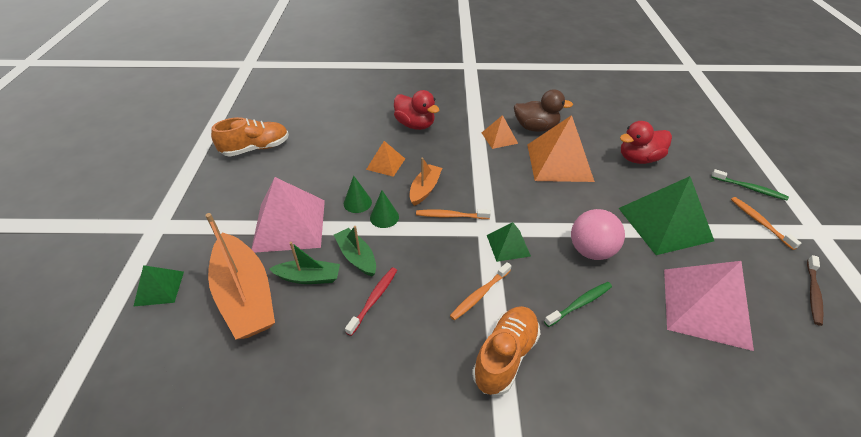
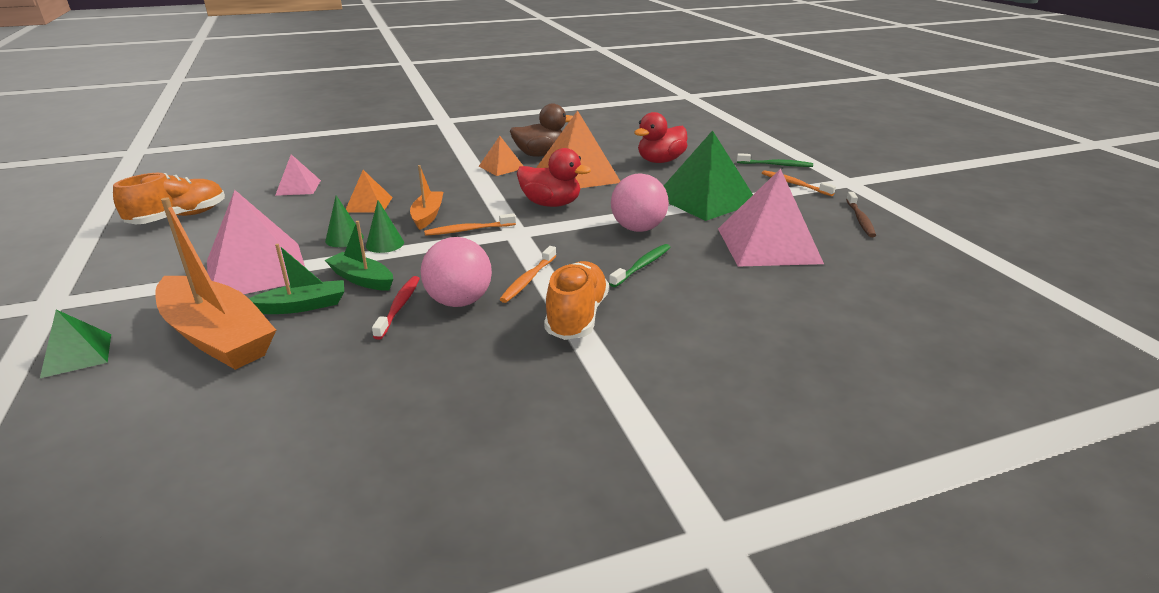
camera: 20 degrees left, 15 degrees down
(342, 131) = (298, 187): none -> pink pyramid
(415, 125) = (394, 171): red duck -> red duck (551, 204)
(419, 307) = (459, 301): none -> pink ball
(508, 245) = (545, 240): green pyramid -> none

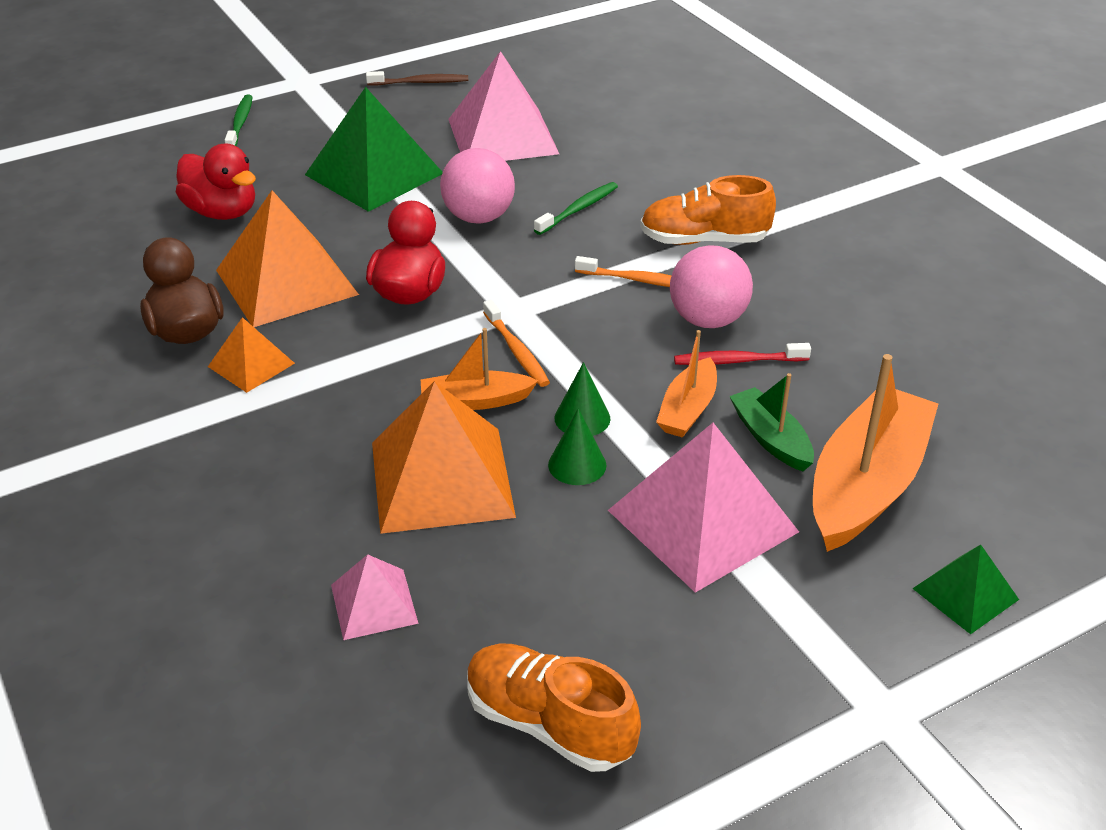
camera: 100 degrees left, 10 degrees up
(362, 279) = (688, 409): green boat -> orange boat
(369, 204) = (442, 478): orange pyramid -> orange pyramid, size x1.94
(642, 266) = (578, 209): green toothbrush -> green toothbrush turned 105 degrees clockwise
(794, 184) = (314, 114): orange toothbrush -> none

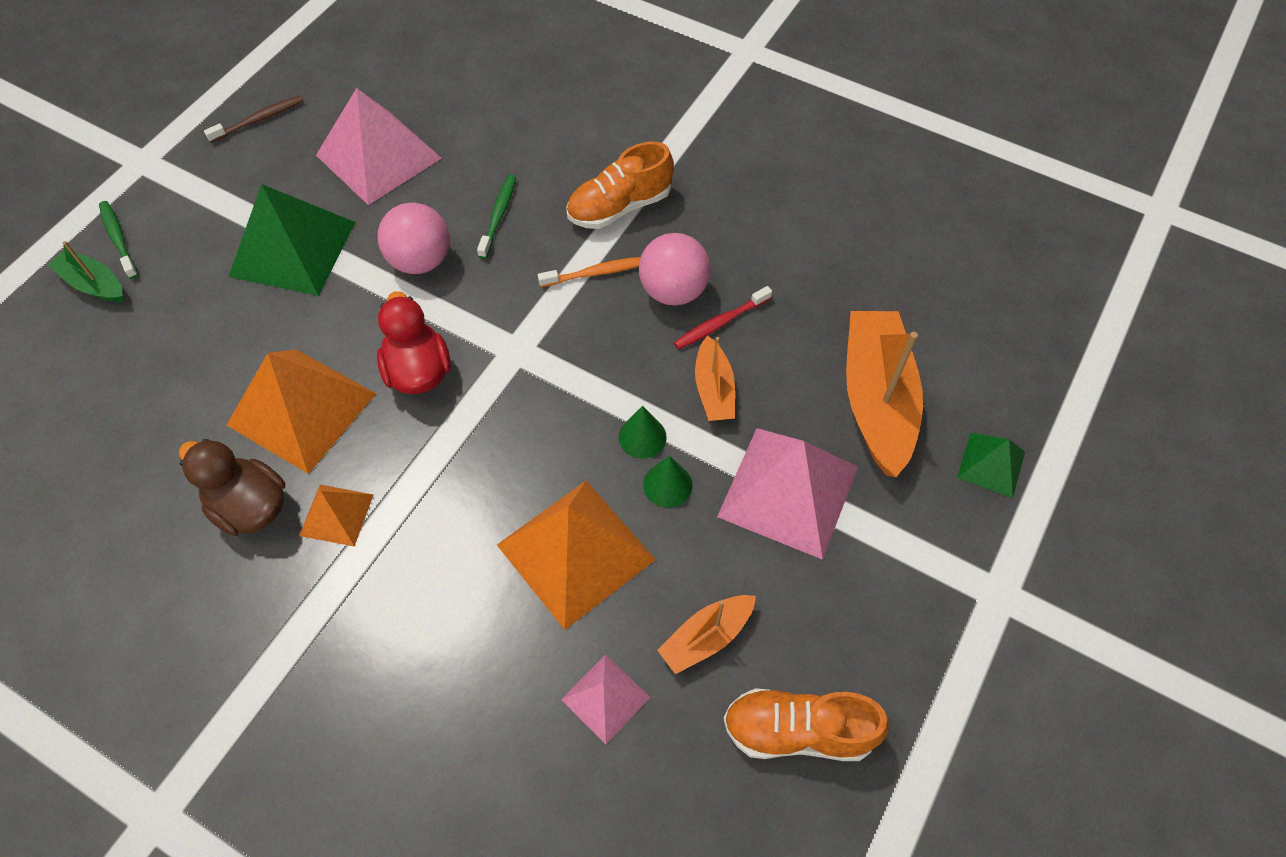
camera: 30 degrees left, 20 degrees up
(222, 212) = (182, 355): red duck -> none
(475, 401) = (549, 460): orange boat -> orange boat (706, 637)
(516, 351) = (548, 393): orange toothbrush -> none
(771, 438) = (788, 388): green boat -> green boat (94, 284)

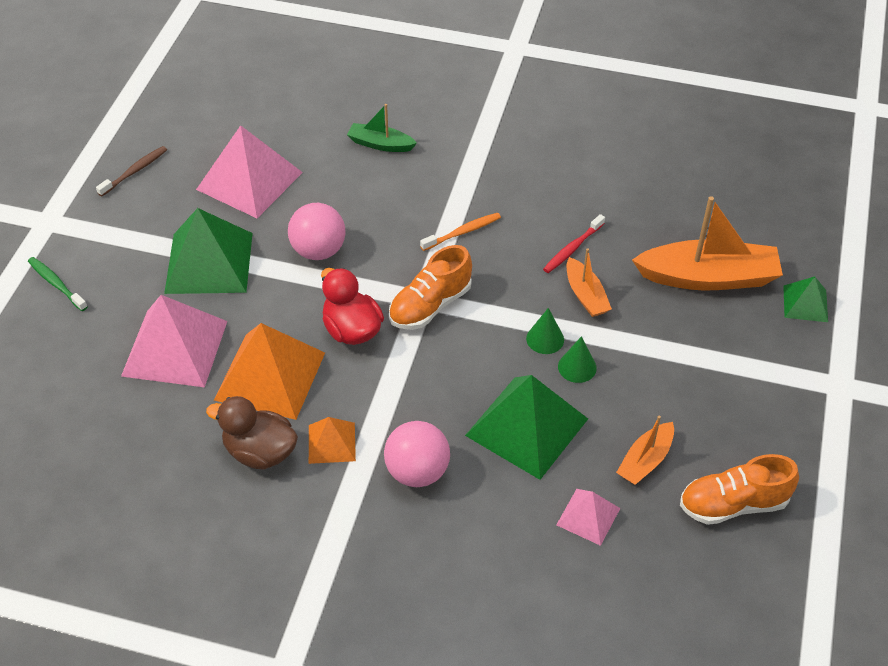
camera: 15 degrees left, 10 degrees down
(94, 284) = (52, 321): green boat -> green boat (380, 144)
(498, 215) = (367, 206): green toothbrush -> none
(575, 551) = (526, 426): orange pyramid -> green pyramid
(619, 207) = (461, 181): orange shoe -> orange shoe (430, 306)
(673, 291) = (527, 233): pink ball -> pink ball (417, 472)
(788, 491) = (667, 352): pink pyramid -> pink pyramid (175, 348)
(876, 399) = (708, 277): orange boat -> orange boat turned 105 degrees clockwise

